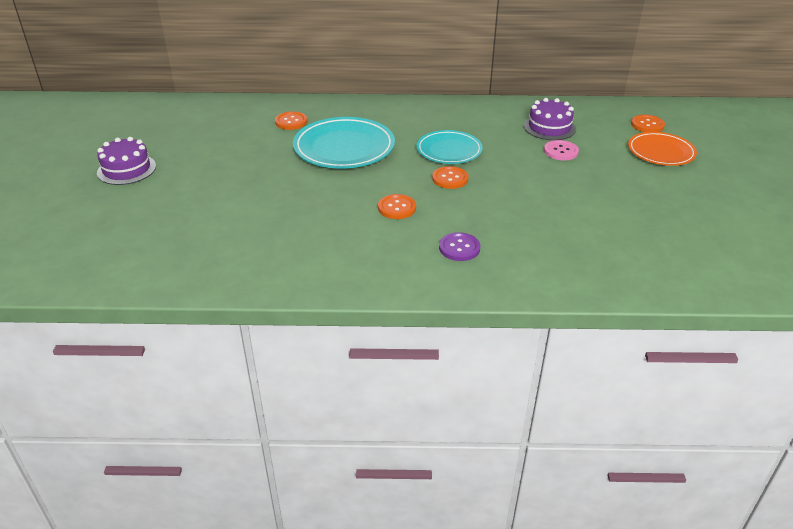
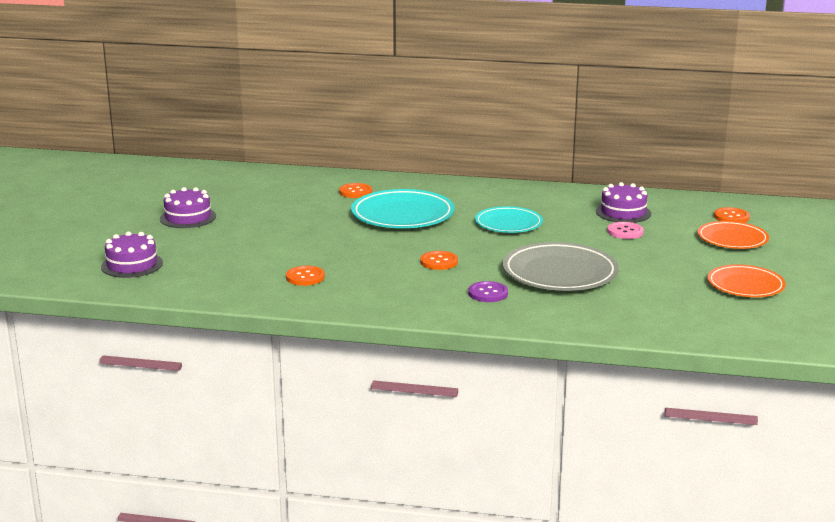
camera: 10 degrees right, 15 degrees down
(71, 243) = (132, 265): none -> purple cake
(450, 179) = (500, 245): orange button -> orange button (305, 277)
(520, 212) = (559, 273): none -> grey plate
(700, 211) = (745, 285): none -> orange plate

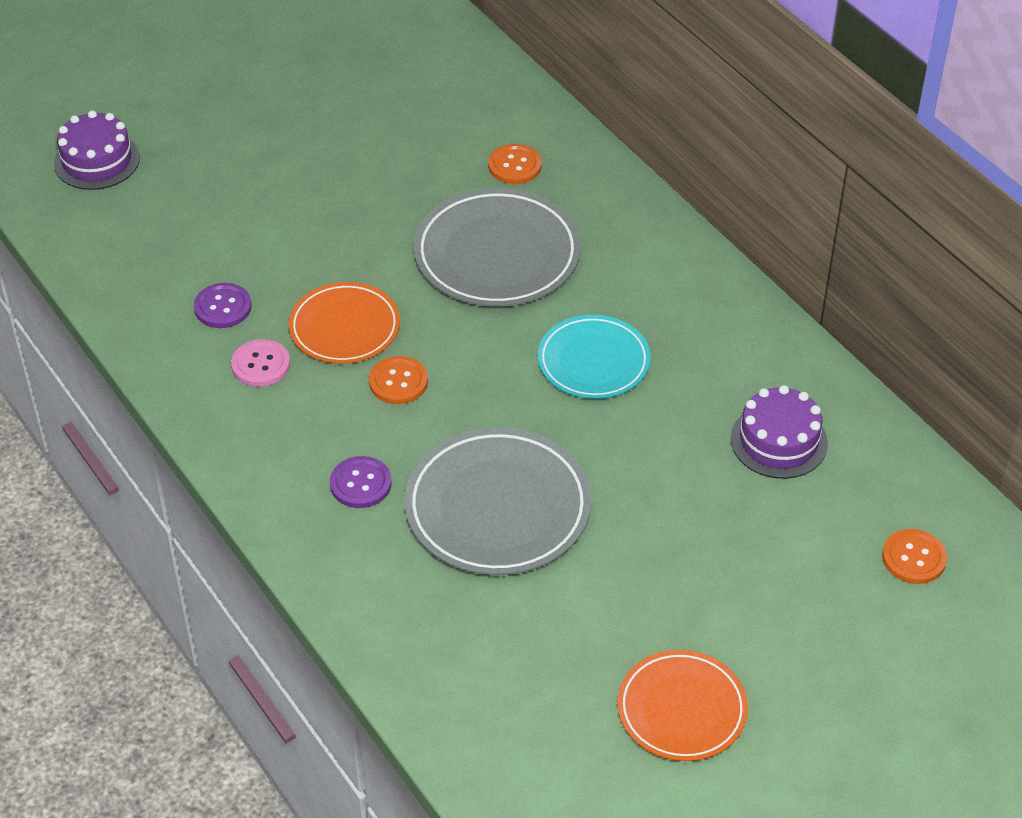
camera: 45 degrees right, 25 degrees up
(188, 217) = (265, 100): purple cake -> none
(305, 277) = (223, 307): orange button -> purple button
(402, 215) = (497, 255): turquoise plate -> grey plate
(625, 232) = (712, 484): pink button -> pink button (260, 365)
(732, 239) = (830, 605): orange plate -> orange plate (344, 327)

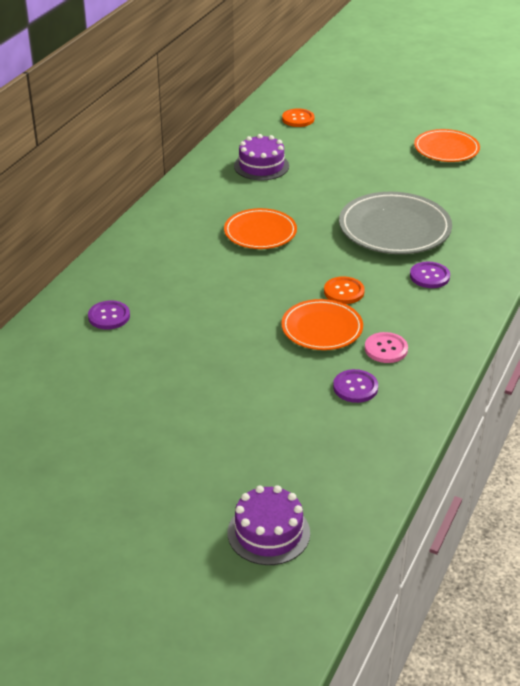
camera: 120 degrees left, 10 degrees down
(497, 255) = (202, 294): grey plate -> none
(514, 166) = (109, 316): orange button -> purple button
(593, 361) = (260, 232): turquoise plate -> orange plate

